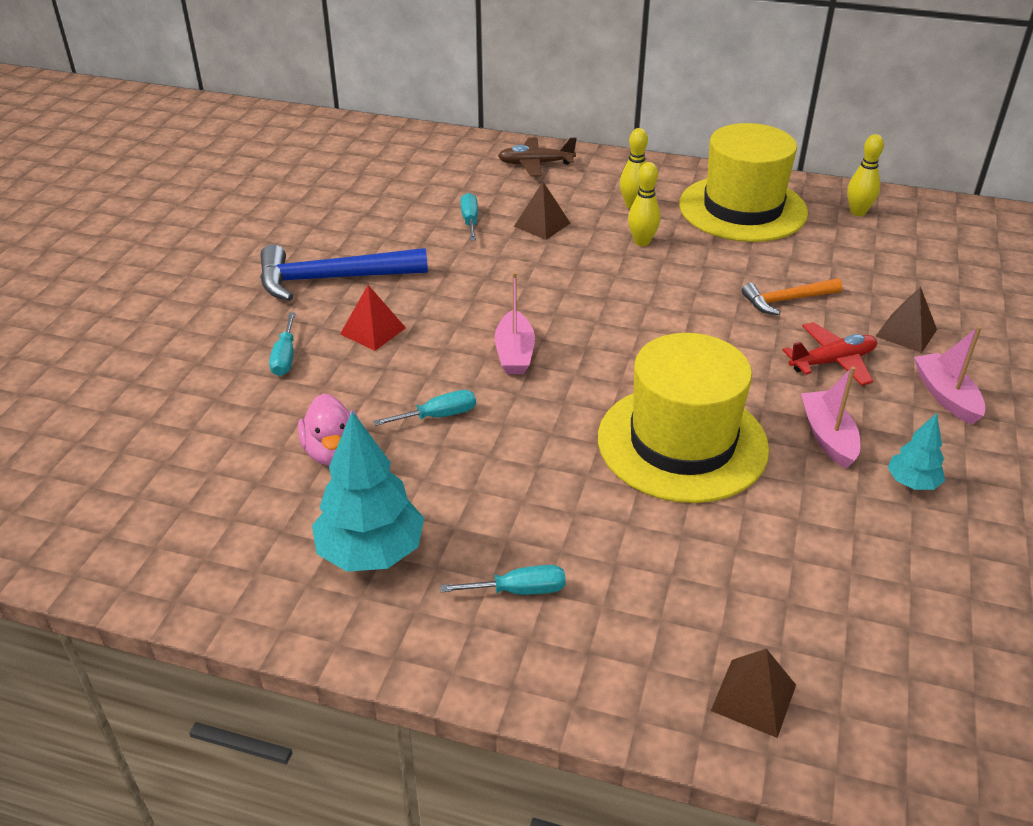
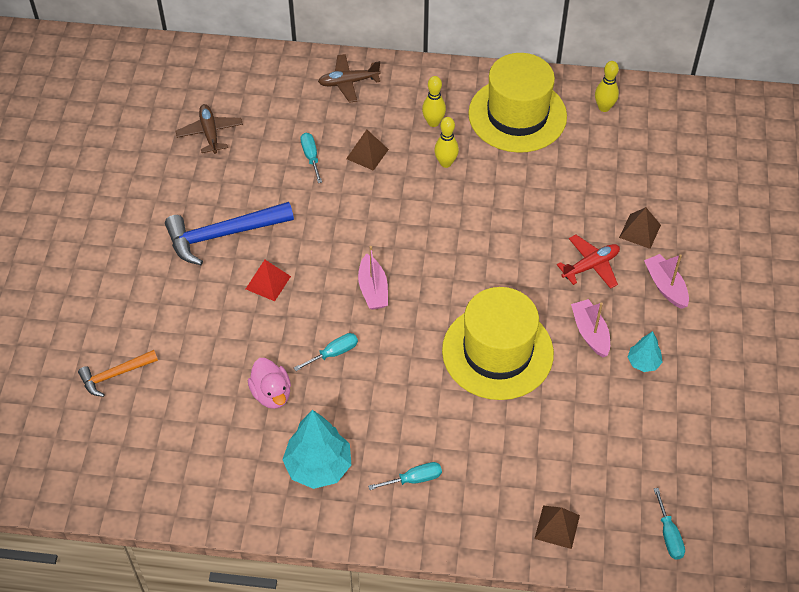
camera: 10 degrees left, 15 degrees up
(285, 357) = (213, 316): turquoise screwdriver -> turquoise screwdriver (669, 535)
(353, 190) = (210, 133): none -> brown plane
(786, 300) = (556, 210): orange hammer -> orange hammer (115, 375)

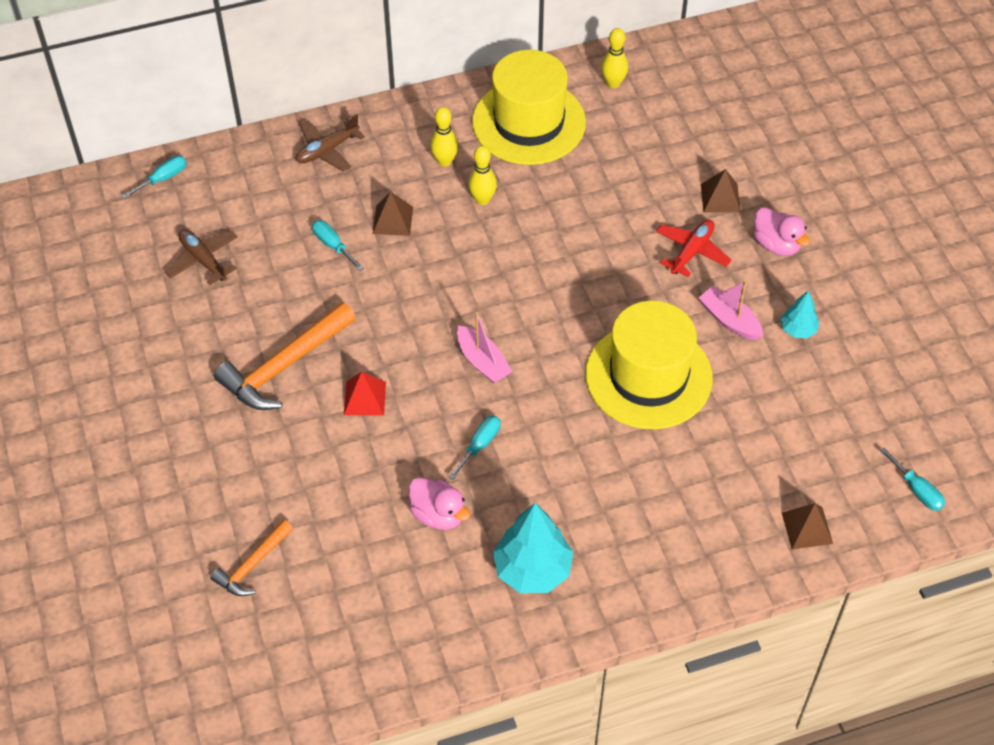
camera: 25 degrees left, 0 degrees up
(222, 235) = (284, 366): blue hammer -> orange hammer
(414, 479) = (639, 541): turquoise screwdriver -> turquoise screwdriver (163, 179)
(665, 286) = (776, 244): pink boat -> pink duck

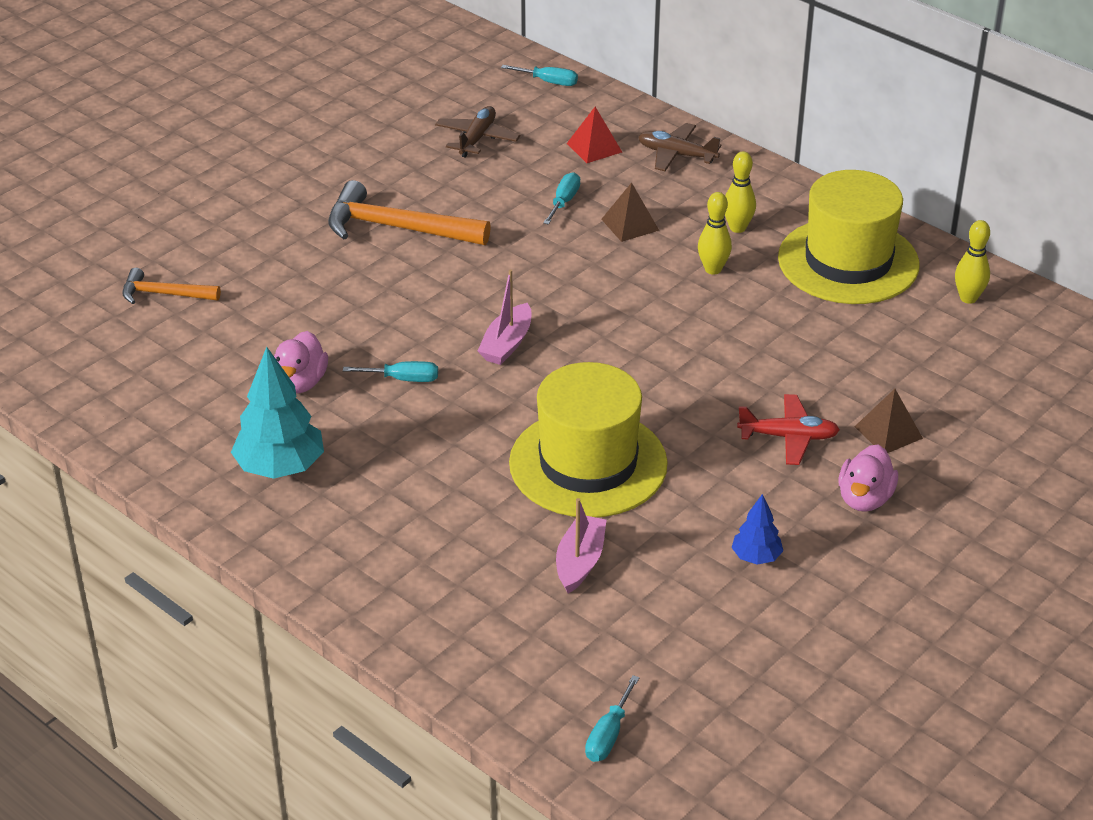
camera: 60 degrees right, 15 degrees down
(364, 398) = (400, 288): red pyramid -> red pyramid (594, 147)
(729, 320) = (719, 498): pink boat -> pink boat (580, 562)
(798, 329) = (756, 557): turquoise tree -> blue tree
(807, 528) = (482, 656): brown pyramid -> none

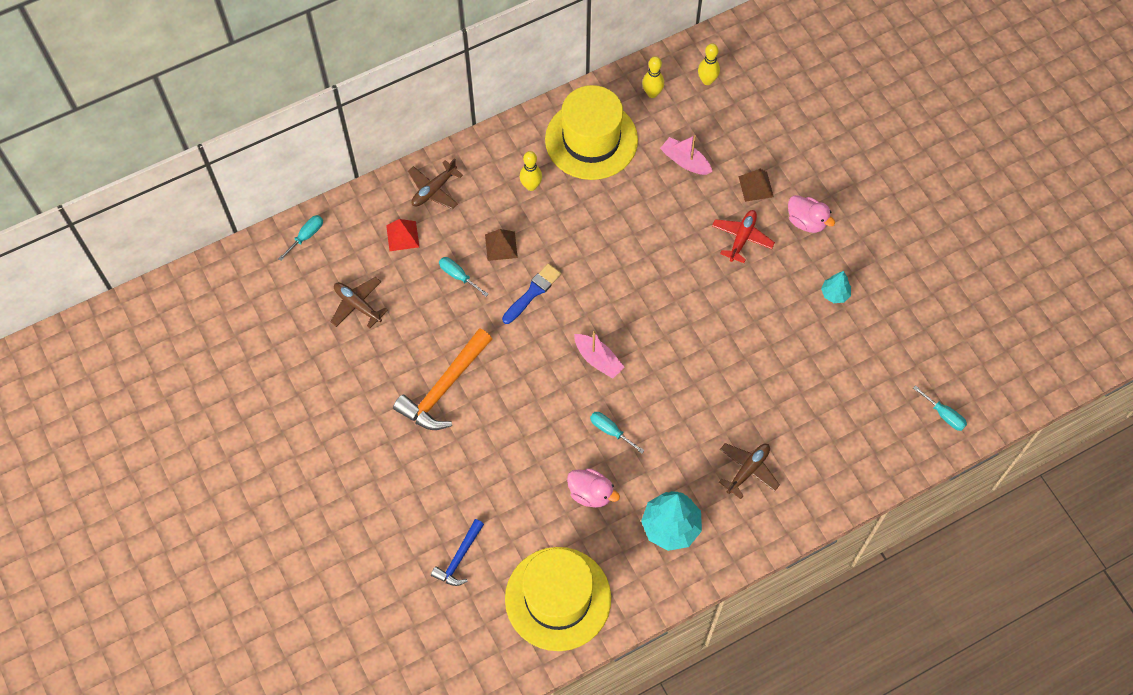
camera: 70 degrees left, 25 degrees up
(164, 294) = (459, 558): orange hammer -> blue hammer
(402, 525) = (748, 470): none -> brown plane
(403, 379) = (610, 431): turquoise screwdriver -> turquoise screwdriver turned 75 degrees counterclockwise
(577, 266) = (532, 292): none -> blue brush
(580, 562) = (809, 384): pink boat -> pink boat (685, 161)
(588, 463) = (728, 352): yellow hat -> yellow hat (558, 598)
(713, 269) = (568, 216): yellow bowling pin -> yellow bowling pin (707, 80)
(756, 557) = (835, 294): blue tree -> turquoise tree

